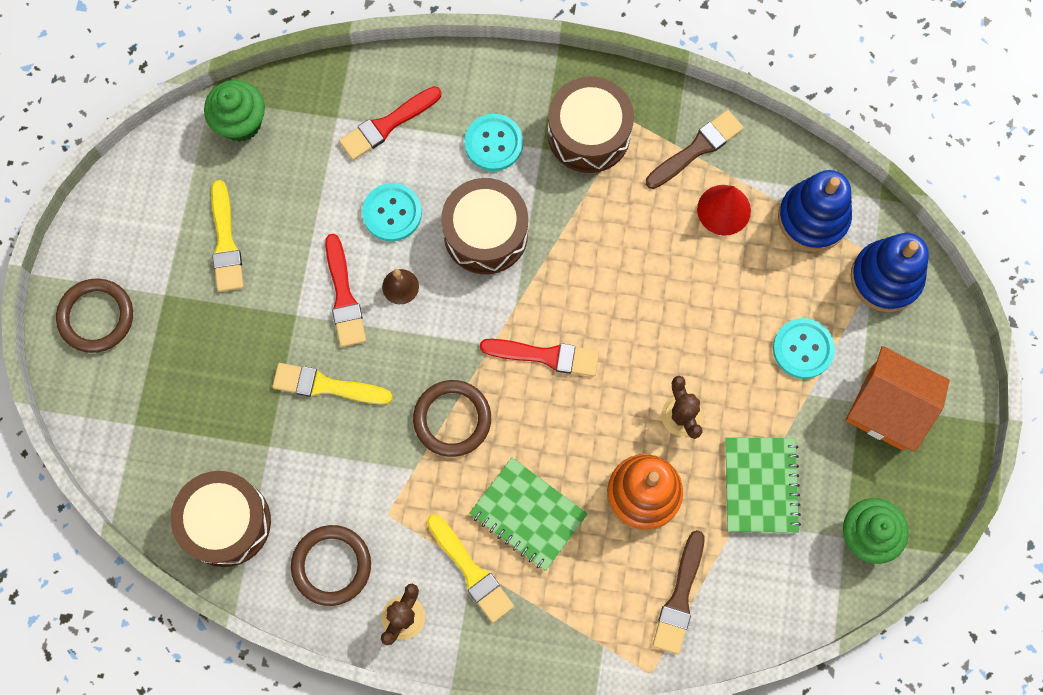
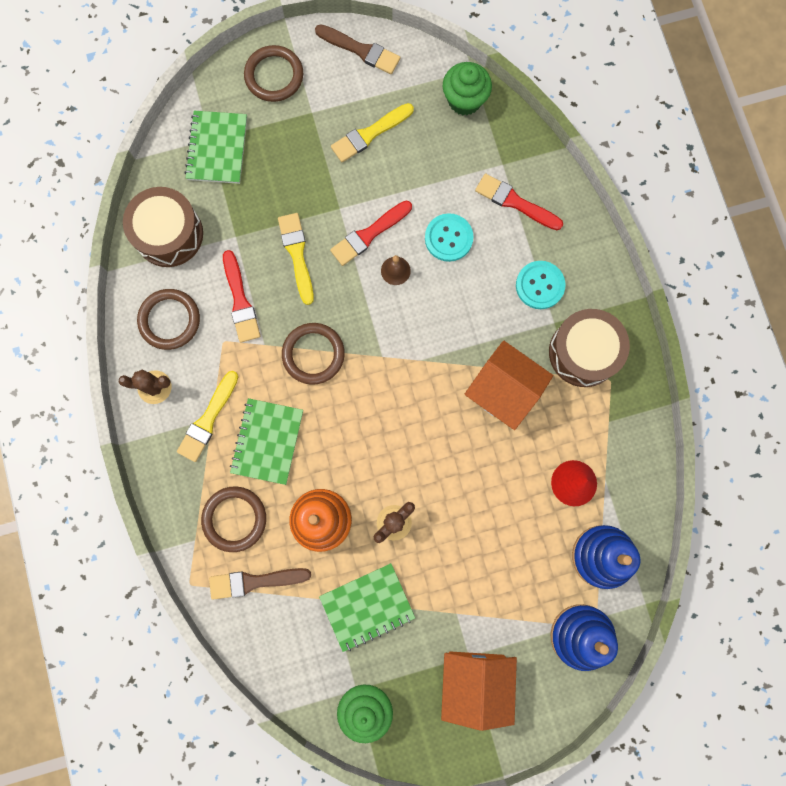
camera: 65 degrees right, 5 degrees up
(151, 421) = (217, 148): none -> green notebook
(485, 234) = (466, 312): brown drum -> none
(545, 356) = (392, 400): red brush -> red brush (240, 301)
(591, 234) = (504, 390): none -> orange house
(599, 590) = (234, 519): none -> brown ring
(696, 149) = (613, 440): brown brush -> brown brush (361, 50)
(803, 349) = (491, 593): turquoise button -> none

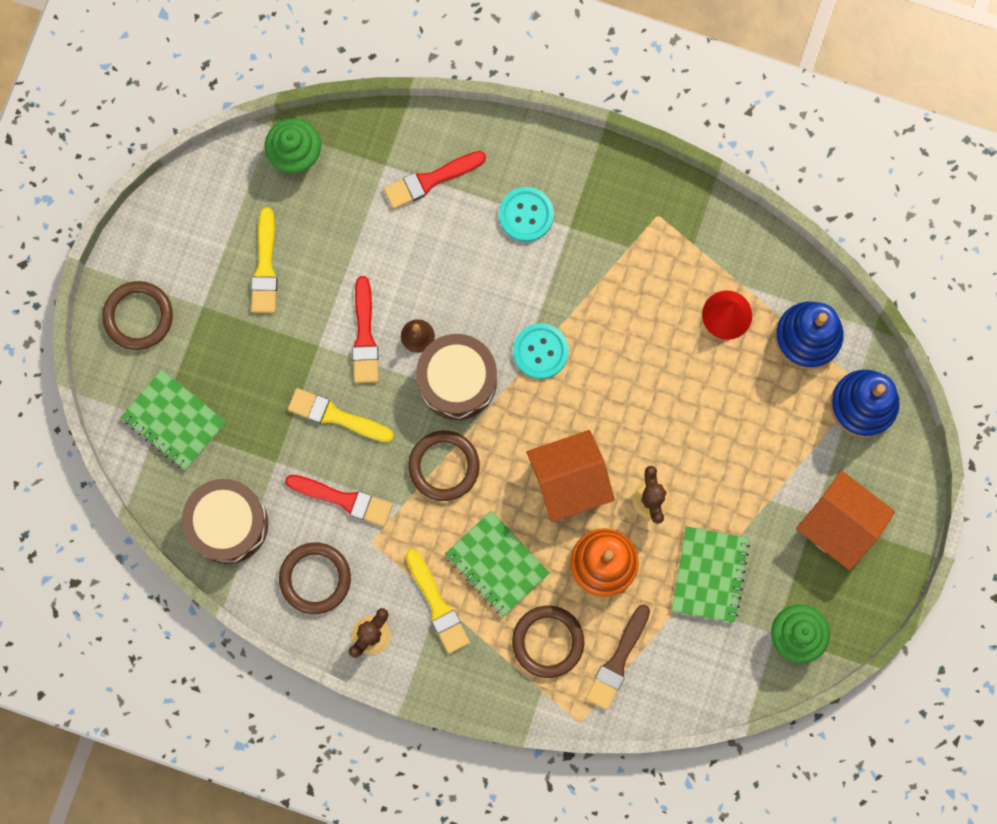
camera: 55 degrees left, 0 degrees up
(361, 50) = (173, 216): brown brush -> none
(448, 238) = (421, 265): turquoise button -> turquoise button (540, 351)
(504, 390) = (600, 317): orange house -> orange house (569, 481)
(583, 352) = (616, 221): brown drum -> brown drum (457, 380)

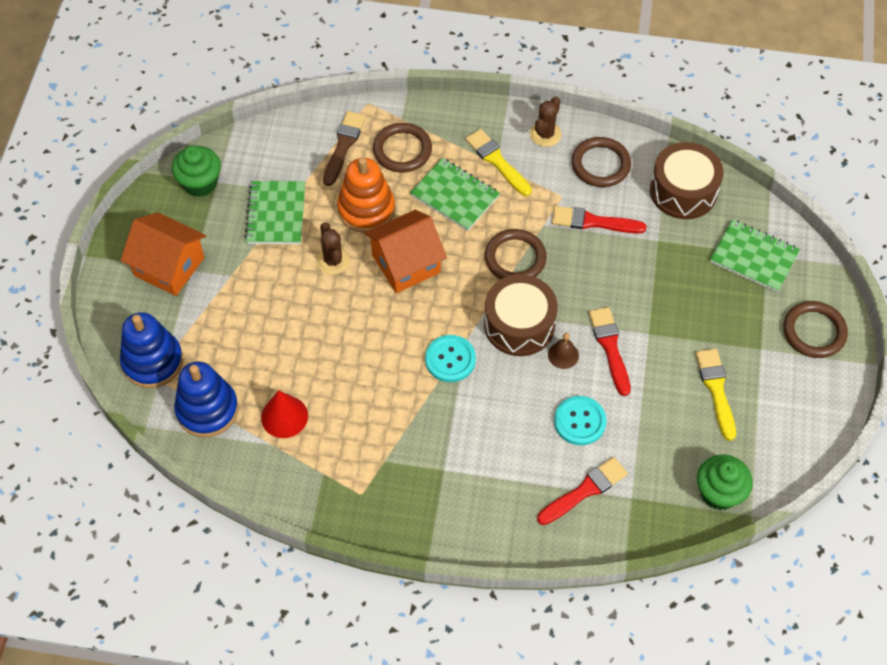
camera: 170 degrees right, 20 degrees down
(336, 416) = (617, 281): yellow brush -> none
(526, 215) = (487, 474): turquoise button -> turquoise button (579, 421)

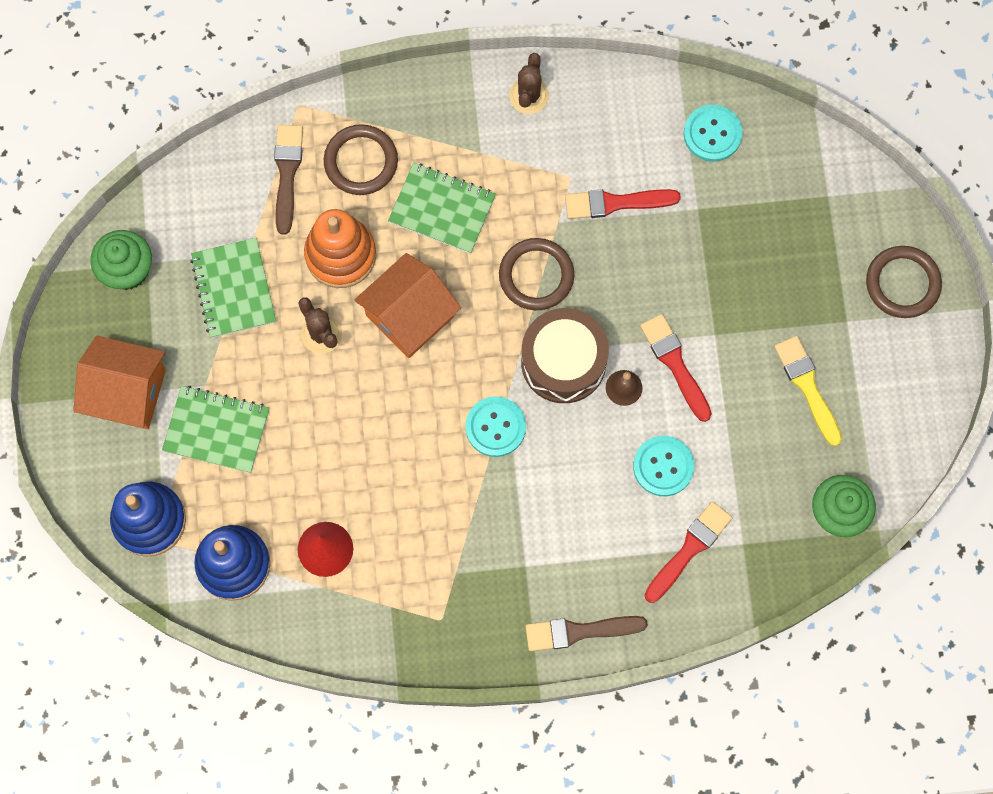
camera: 15 degrees left, 15 degrees up
(474, 532) = (579, 631): none -> brown brush
(497, 161) = (480, 148): yellow brush -> none
(600, 164) = (606, 122): brown ring -> none
(683, 191) = (712, 134): brown drum -> turquoise button
(753, 257) = (814, 203): green notebook -> green notebook (216, 430)

